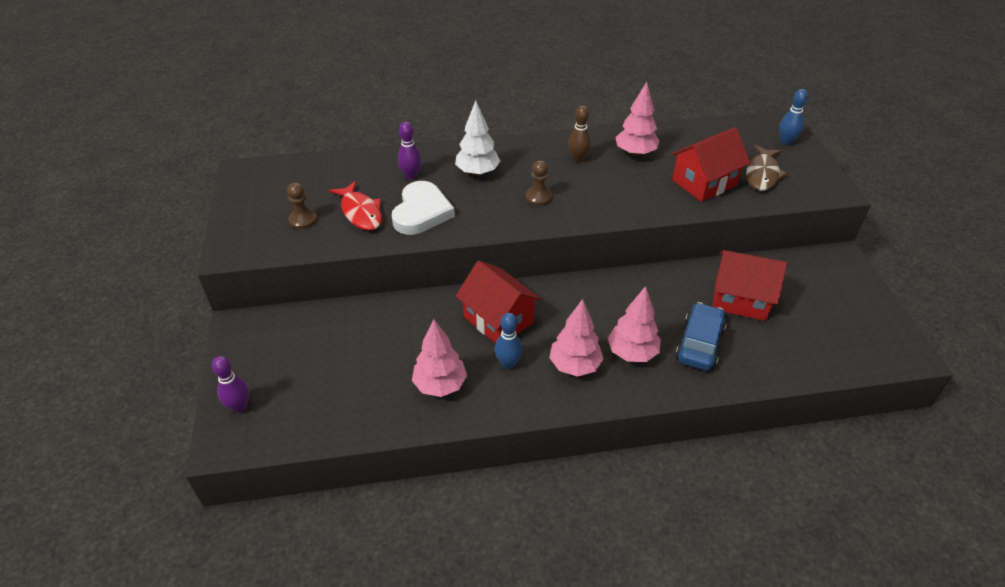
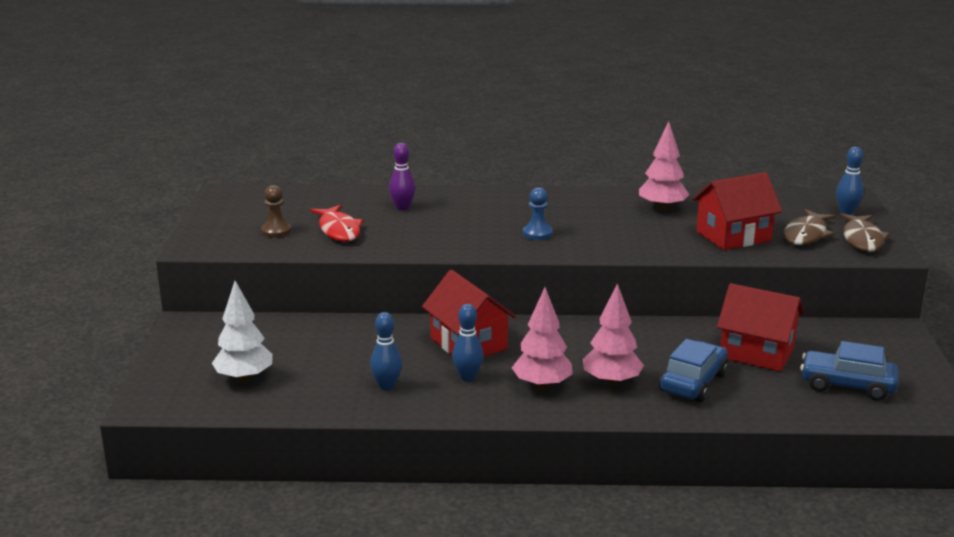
camera: 10 degrees right, 20 degrees down
(239, 406) = (169, 381): purple bowling pin -> none
(421, 212) = (404, 235): white heart -> none
(440, 385) = (386, 386): pink tree -> blue bowling pin
(477, 172) = (476, 211): white tree -> white tree (244, 378)
(538, 197) = (537, 233): brown pawn -> blue pawn
(578, 159) = (594, 208): brown bowling pin -> none
(808, 175) = (862, 239): none -> brown fish
(822, 331) = (847, 385): none -> blue car

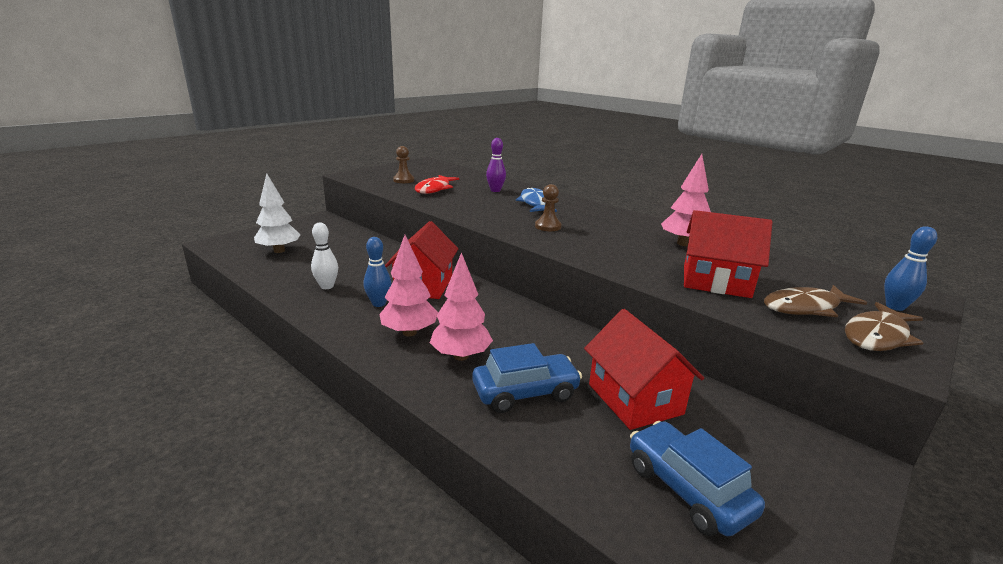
camera: 40 degrees right, 0 degrees up
(386, 386) = (327, 286): blue bowling pin -> white bowling pin
(473, 210) = (535, 203): none -> blue fish
(537, 233) = (548, 226): blue pawn -> brown pawn

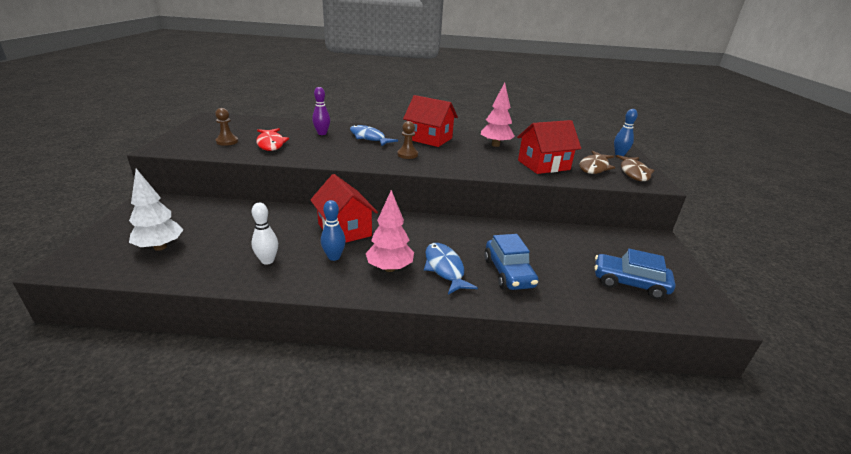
camera: 40 degrees left, 5 degrees up
(461, 356) = (445, 268): pink tree -> blue fish
(525, 392) = (508, 273): blue car -> blue car turned 135 degrees clockwise
(635, 399) = (557, 250): red house -> red house (429, 139)

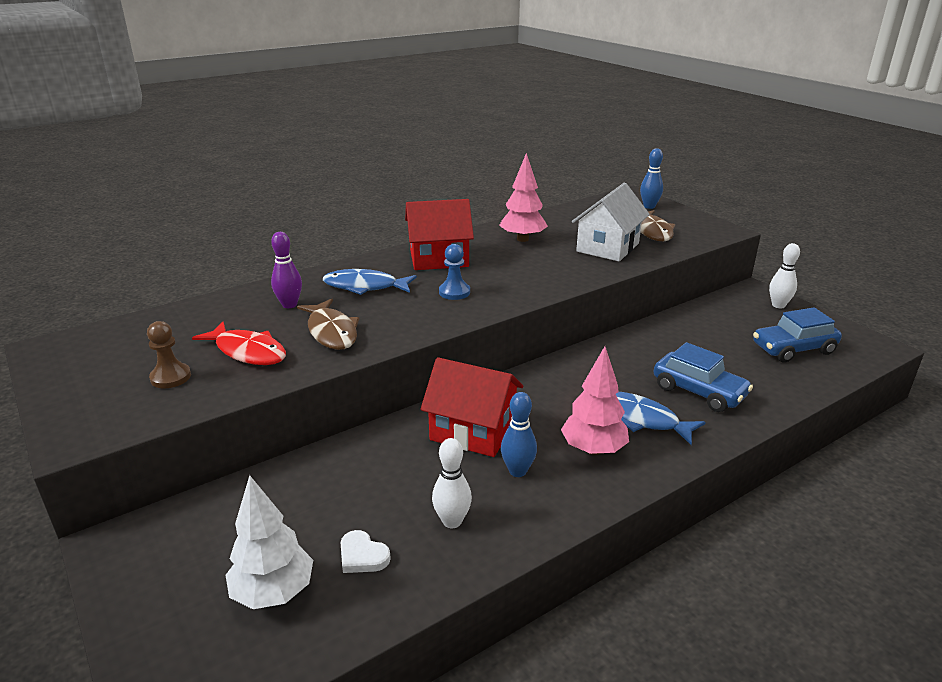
camera: 35 degrees left, 0 degrees up
(211, 253) = (362, 556): none -> white heart
(407, 154) = (454, 292): brown pawn -> blue pawn
(543, 165) = (608, 247): red house -> white house
(633, 173) = (691, 224): brown fish -> brown fish (331, 332)
(664, 254) = (778, 305): none -> white bowling pin

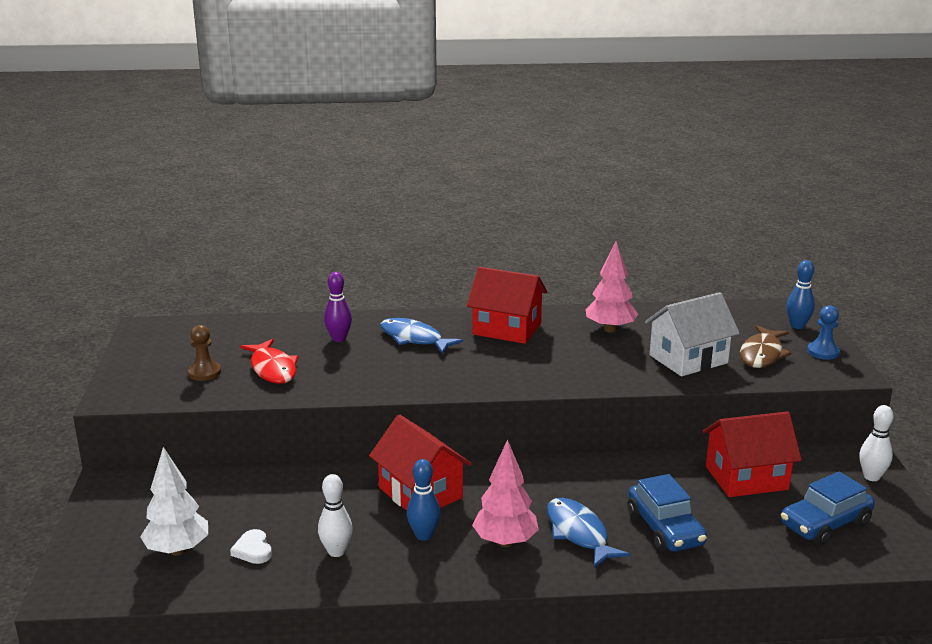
camera: 30 degrees right, 5 degrees down
(331, 332) = (348, 370): brown fish -> none
(454, 292) = (485, 364): blue pawn -> blue pawn (823, 352)
(705, 331) = (746, 478): none -> red house
(793, 349) = (825, 524): blue car -> blue car turned 45 degrees counterclockwise

